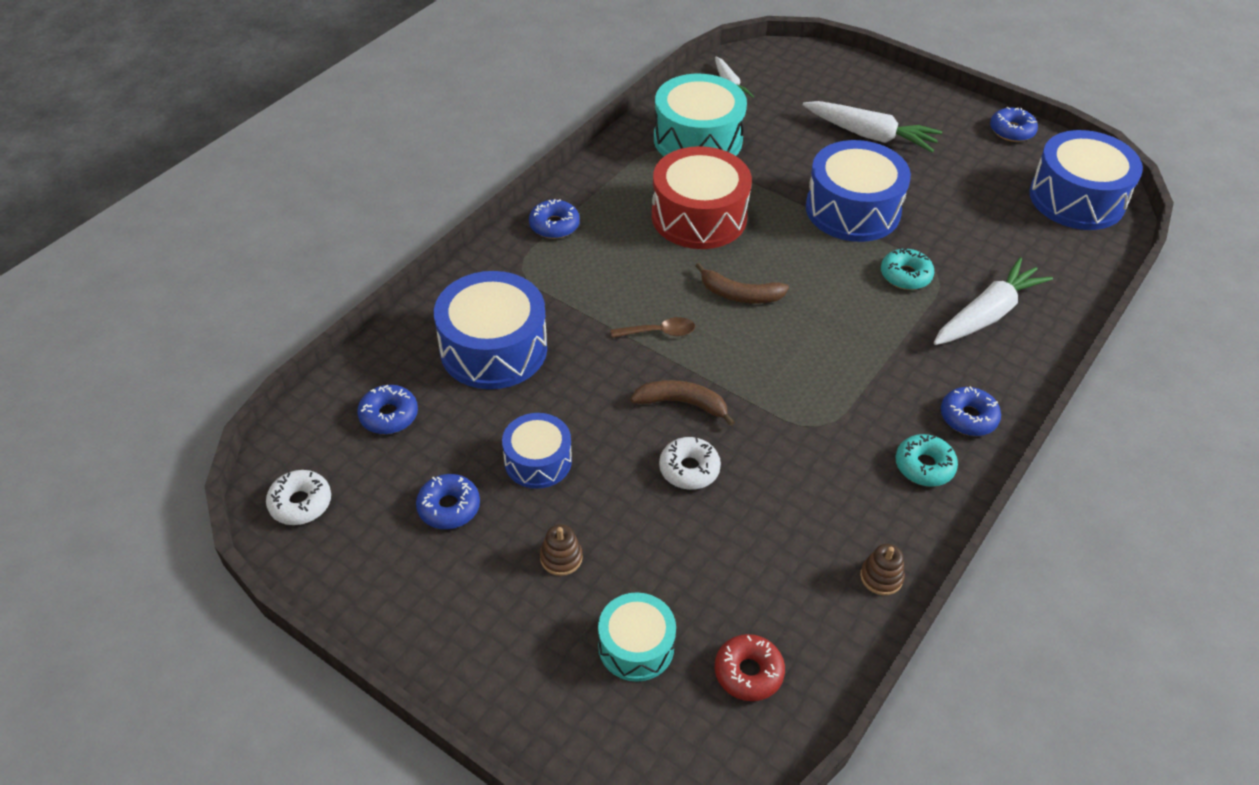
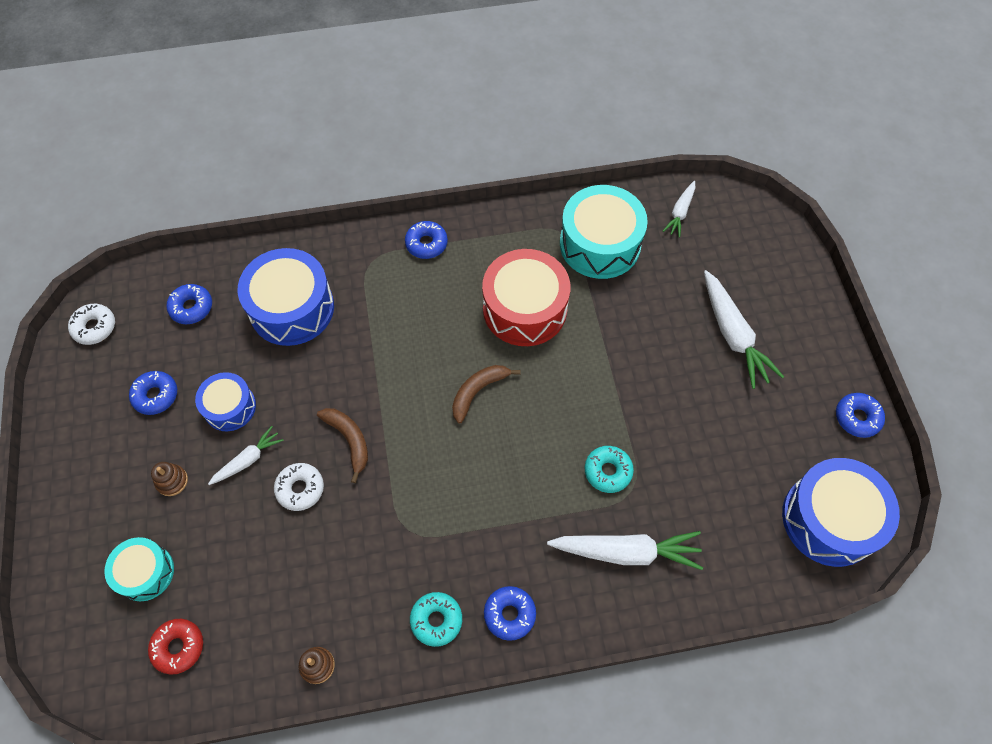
camera: 45 degrees right, 15 degrees up
(612, 485) = (248, 460): none -> white carrot
(659, 332) = (396, 377): brown spoon -> none
(740, 294) = (478, 391): brown banana -> brown banana turned 75 degrees clockwise
(852, 209) = (638, 387): blue drum -> none

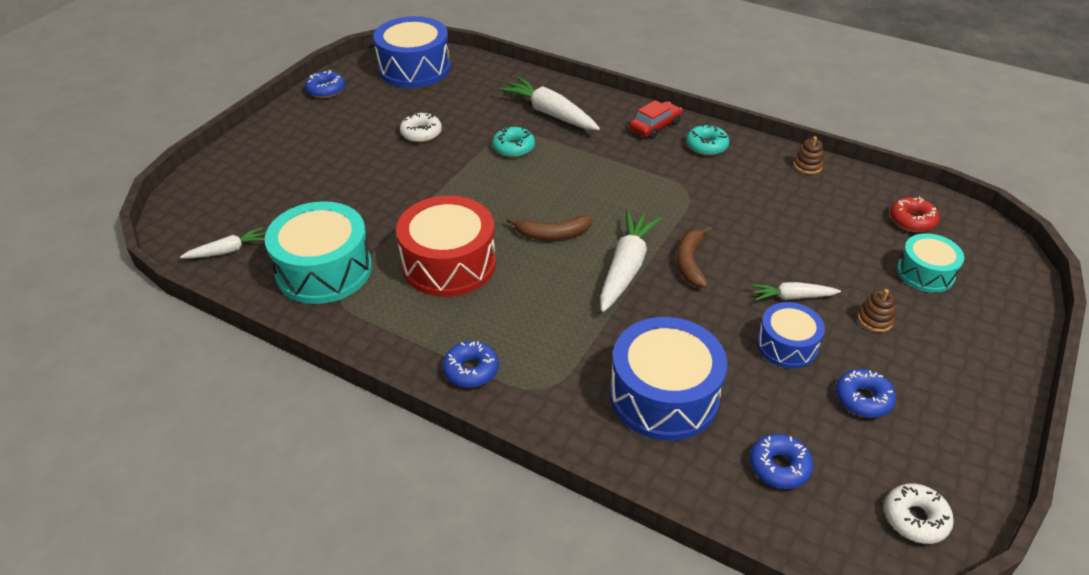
camera: 140 degrees left, 20 degrees down
(300, 489) = (757, 255): white donut -> white donut (421, 133)
(509, 614) = (655, 126): blue donut -> red car
(733, 335) = (326, 161): white carrot -> white carrot (626, 267)

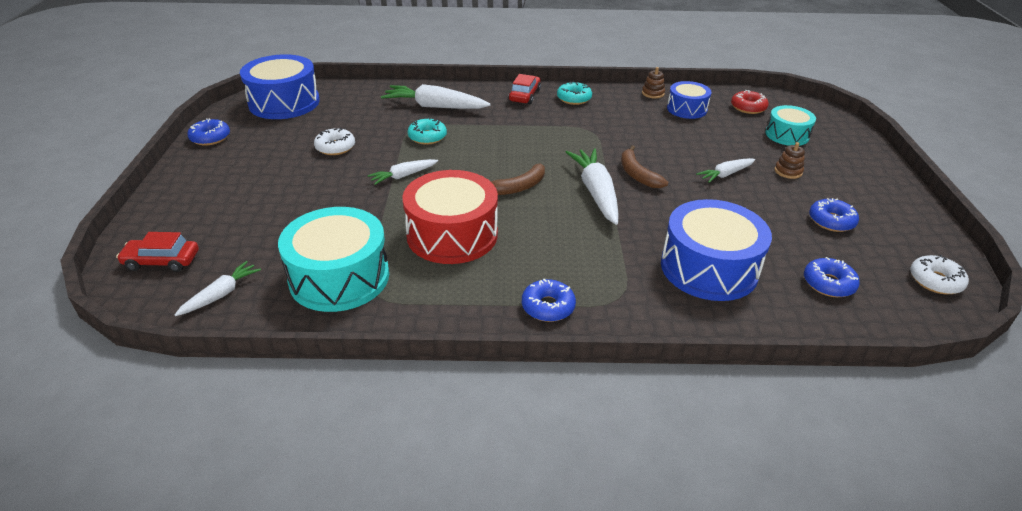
camera: 30 degrees left, 5 degrees down
(208, 203) = (162, 261): none -> red car
(456, 185) = (403, 176): none -> white carrot
(787, 345) = (753, 205): blue drum -> blue drum (686, 109)

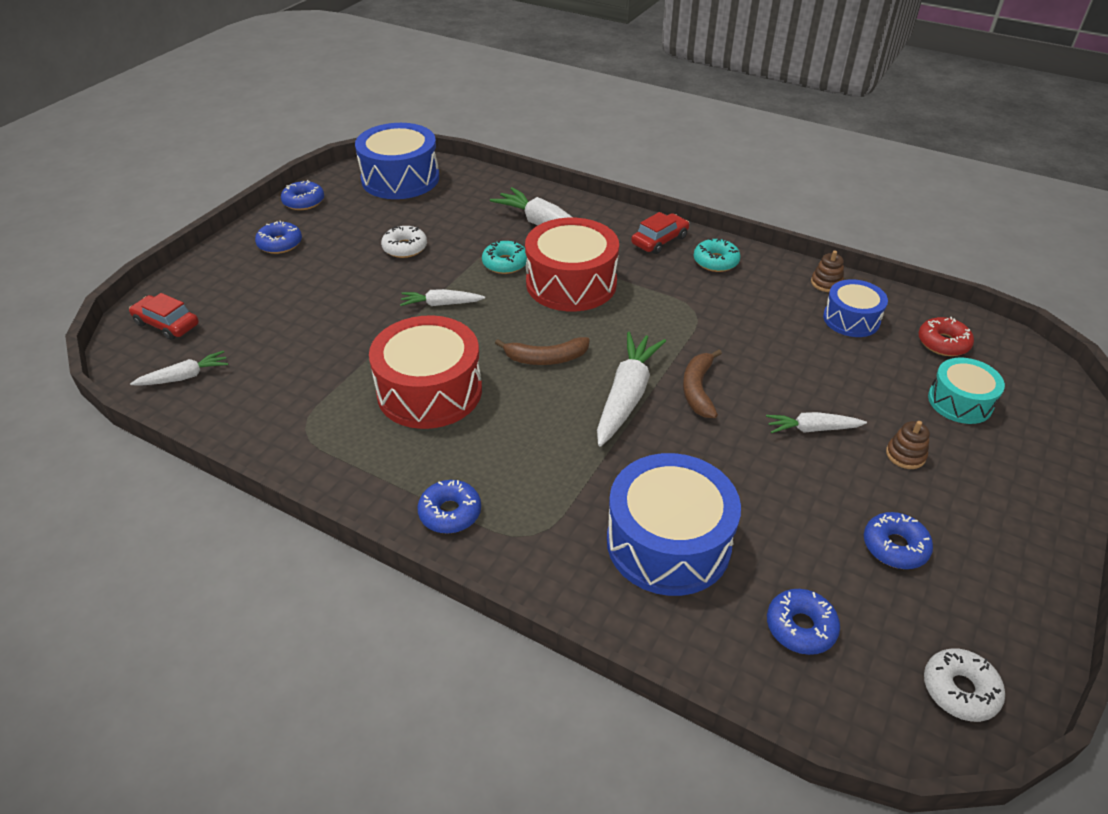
camera: 30 degrees right, 5 degrees up
(218, 172) = (280, 244): none -> blue donut
(339, 277) = (290, 398): turquoise drum -> none
(489, 136) = (571, 283): none -> red drum

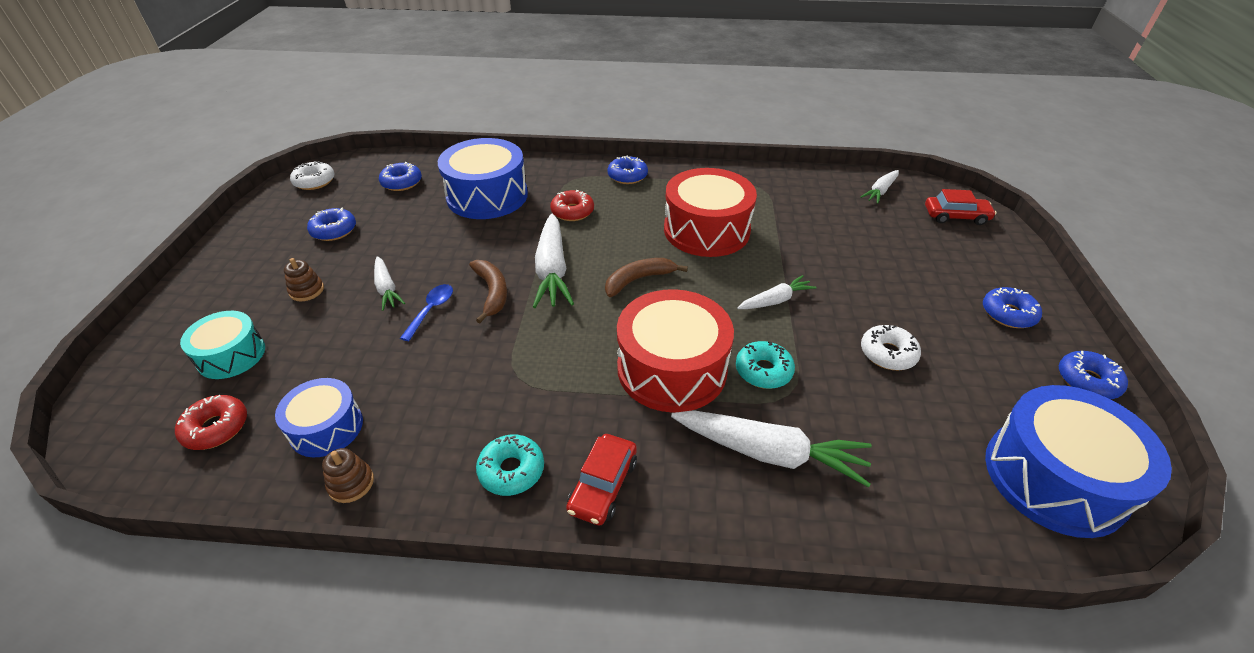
camera: 155 degrees right, 0 degrees up
(563, 471) = (572, 211): none -> red donut
(763, 389) = (431, 310): none -> blue spoon
(812, 429) = (387, 289): white carrot -> white carrot turned 90 degrees clockwise

